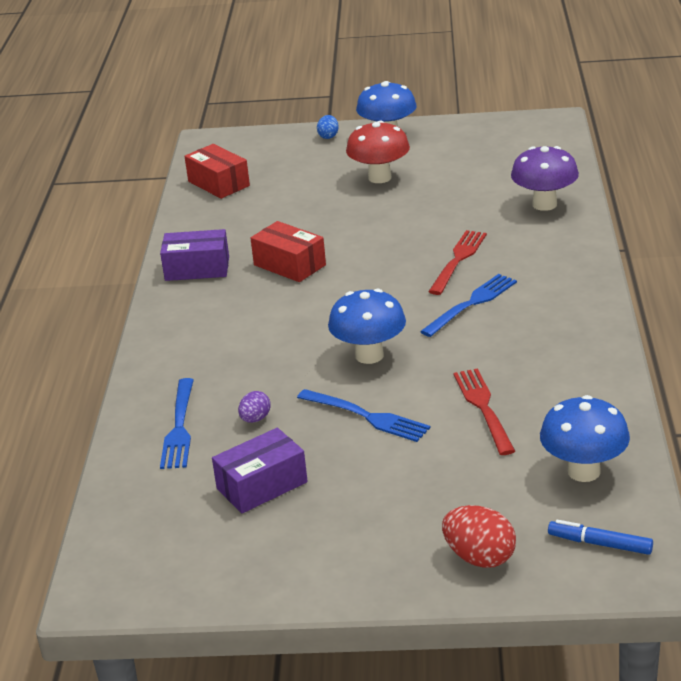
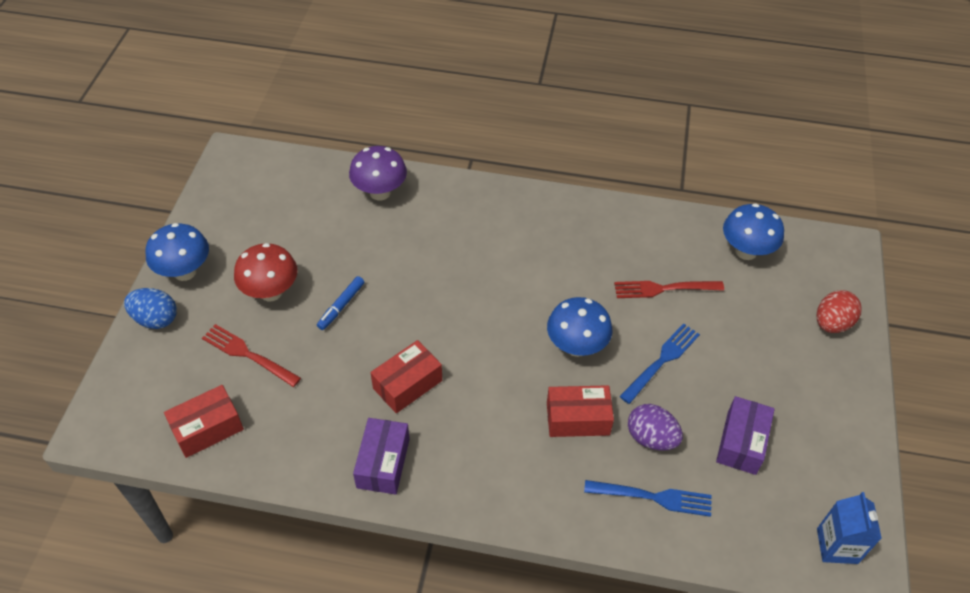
camera: 85 degrees left, 20 degrees up
(130, 567) = (837, 546): none -> blue carton
(255, 419) = (651, 438): purple egg -> purple egg, size x1.71
(262, 485) = (741, 442): purple box -> purple box turned 45 degrees clockwise
(270, 368) = (578, 419): none -> red box
(328, 136) = (156, 319): blue egg -> blue egg, size x1.71
(458, 260) = (448, 264): red fork -> red fork (248, 355)
(471, 304) = (519, 268): blue fork -> none
(600, 544) = (820, 261): blue marker -> blue marker (341, 306)

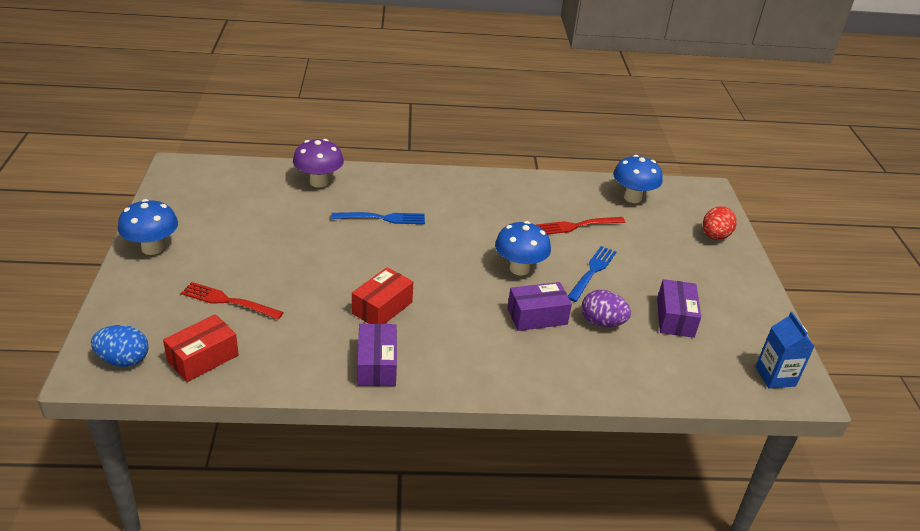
camera: 15 degrees left, 15 degrees down
(156, 319) = (132, 284): blue egg -> blue egg (123, 360)
(271, 292) = (238, 256): red mushroom -> none
(341, 306) = (306, 260): blue marker -> none
(578, 419) = (537, 316): red box -> purple box
(653, 497) = (618, 362): blue fork -> blue fork (382, 218)

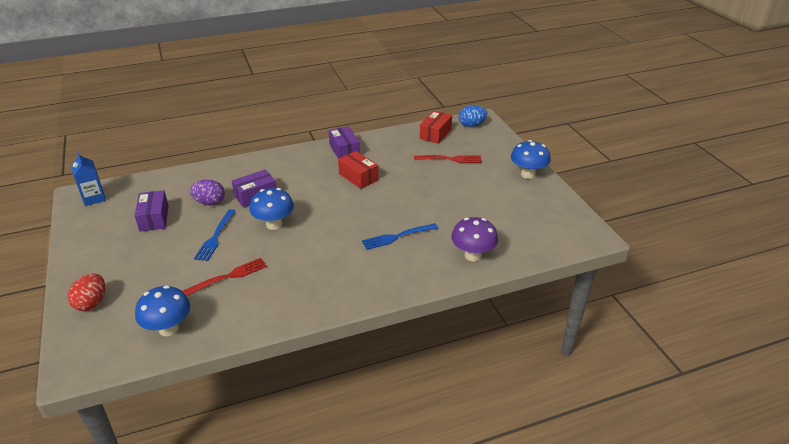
camera: 165 degrees right, 0 degrees up
(382, 308) = (358, 177): red box -> red box turned 60 degrees counterclockwise

